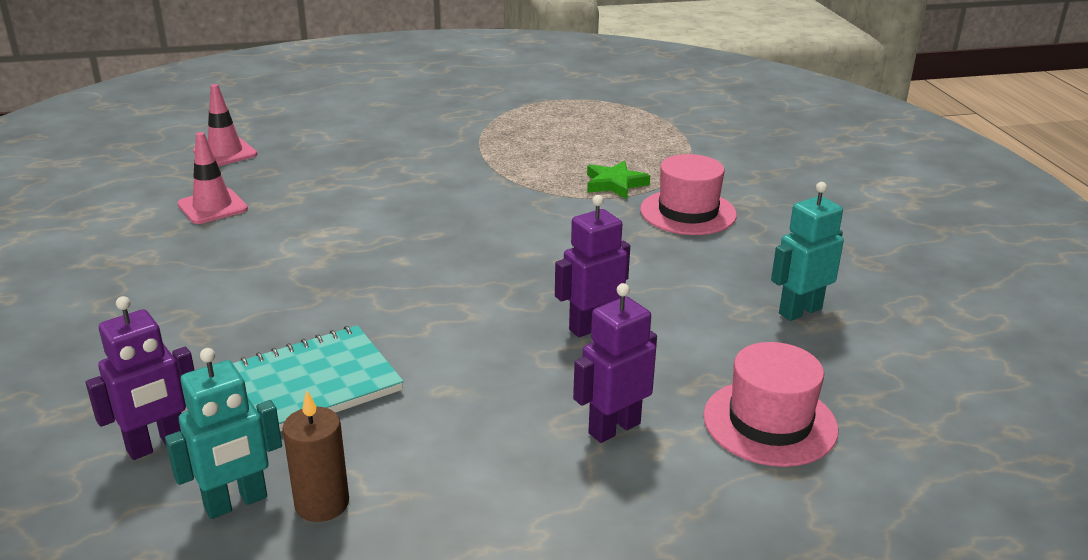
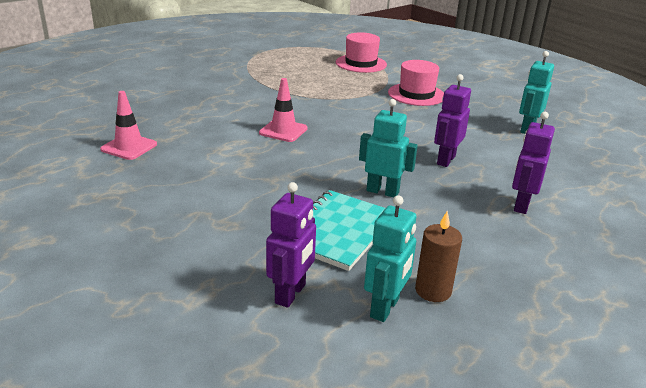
camera: 30 degrees left, 0 degrees up
(225, 153) = (92, 113): pink traffic cone -> pink traffic cone (283, 131)
(438, 348) = (382, 191): none -> turquoise robot
(615, 184) = (361, 87): green star -> none
(769, 422) = (581, 182): pink hat -> pink hat (361, 63)

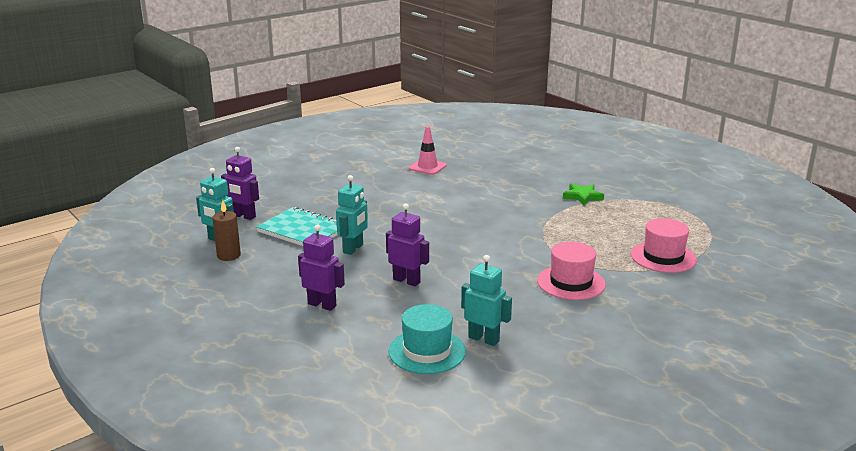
camera: 95 degrees right, 5 degrees down
(240, 78) = (582, 196): none -> green star
(283, 131) = (461, 215): pink traffic cone -> none
(564, 151) = (427, 351): none -> turquoise hat

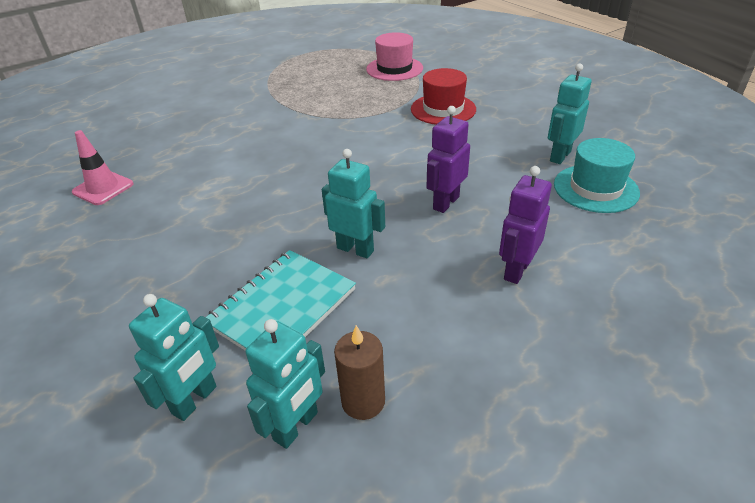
camera: 85 degrees left, 15 degrees up
(243, 216) = (195, 400): purple robot -> turquoise robot
(571, 283) = (443, 109): pink hat -> red hat
(582, 196) = (255, 93): green star -> none

